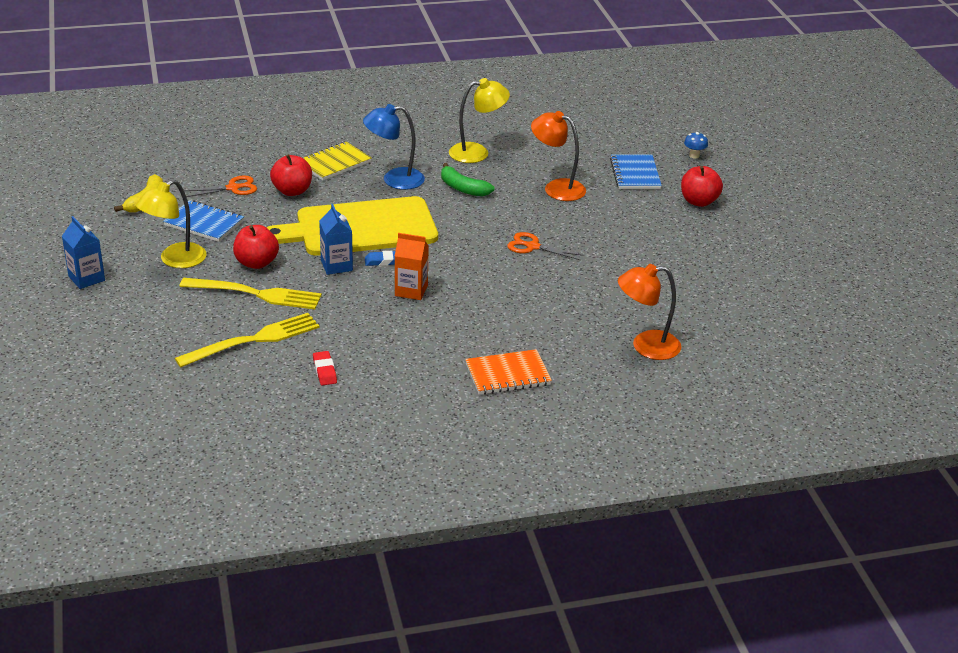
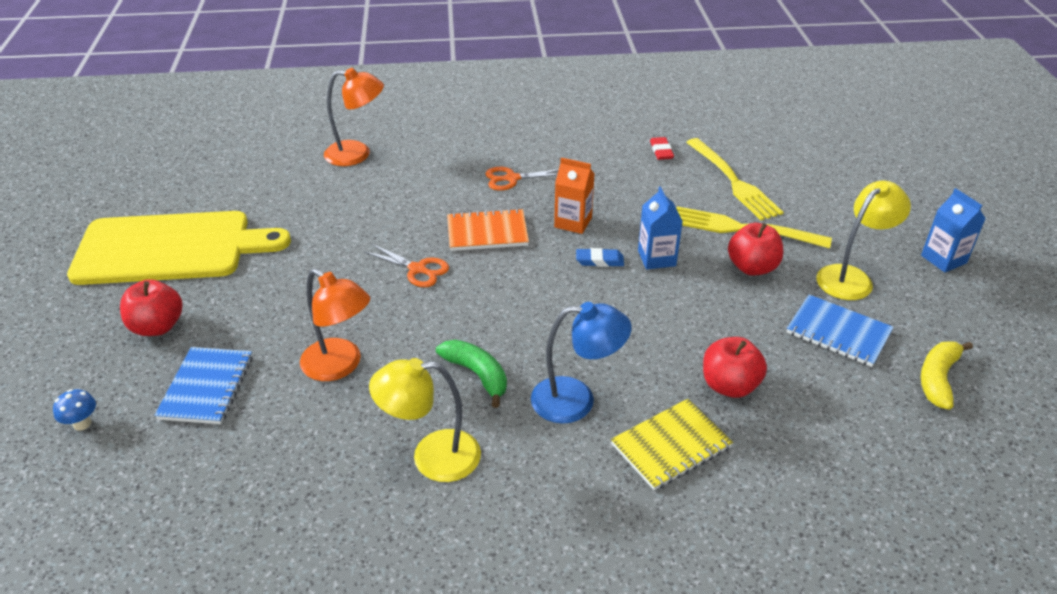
camera: 170 degrees left, 5 degrees up
(233, 188) = (820, 398): orange scissors -> orange scissors (511, 178)
(253, 340) = (733, 181): yellow fork -> yellow fork turned 90 degrees counterclockwise
(360, 228) = (629, 311): yellow cutting board -> yellow cutting board (170, 248)
(507, 374) = (496, 139): orange notebook -> orange notebook (487, 232)

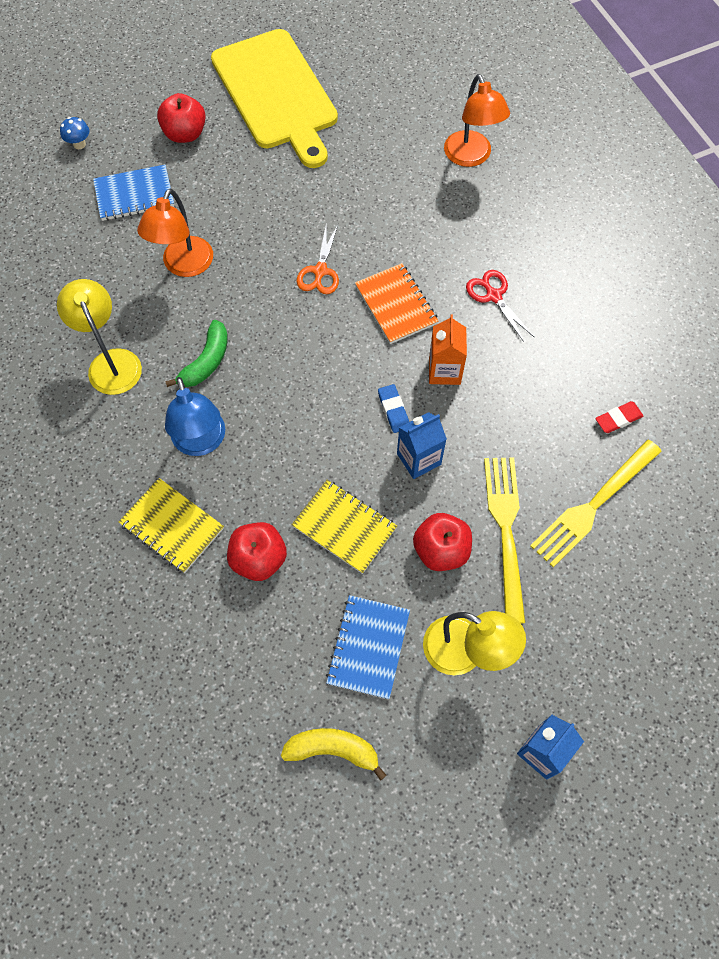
camera: 70 degrees right, 25 degrees up
(511, 178) = (493, 296): orange scissors -> red scissors
(711, 319) = (344, 527): none -> yellow notebook

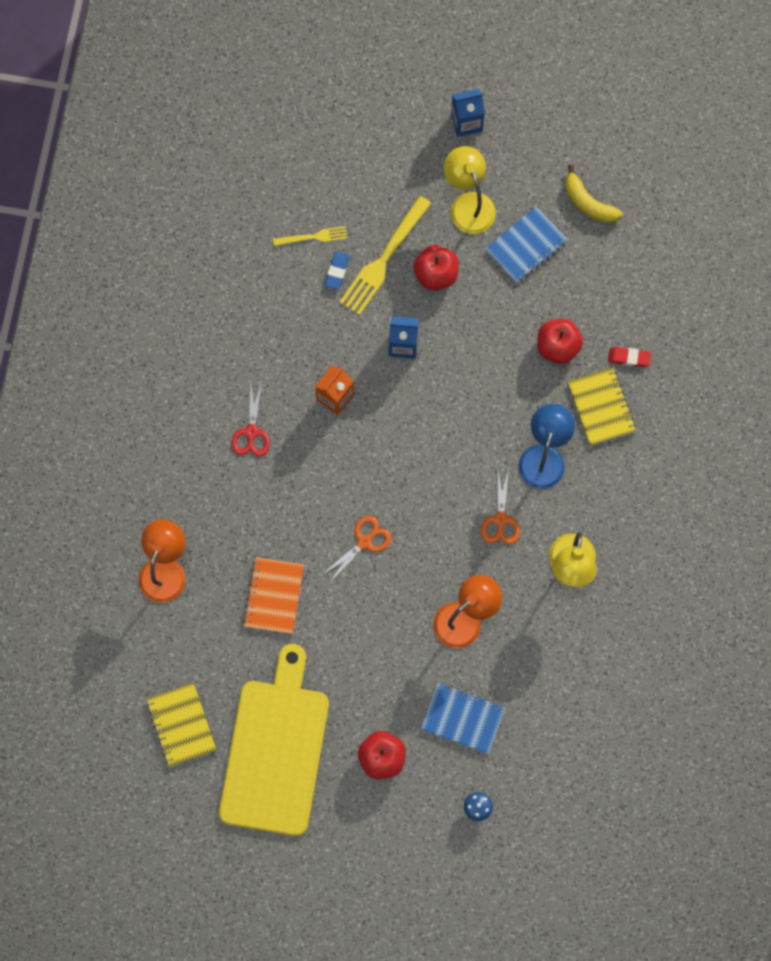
camera: 145 degrees left, 10 degrees up
(206, 362) = (500, 520): green banana -> orange scissors
(344, 527) = (487, 331): yellow notebook -> yellow notebook (181, 725)
(393, 410) = (393, 391): blue eraser -> blue eraser (337, 271)
(396, 305) = (329, 473): orange notebook -> orange notebook (274, 596)
(593, 505) = (313, 237): yellow fork -> yellow fork, size x0.54
(618, 419) = (245, 281): red eraser -> red eraser (629, 358)

